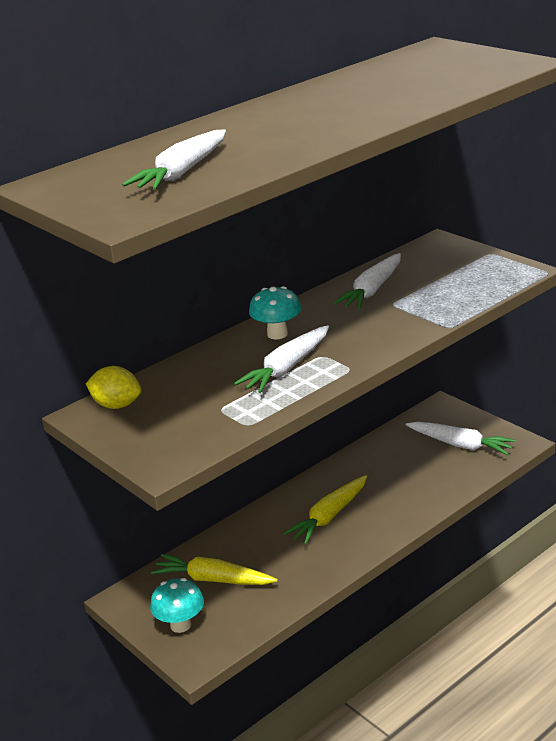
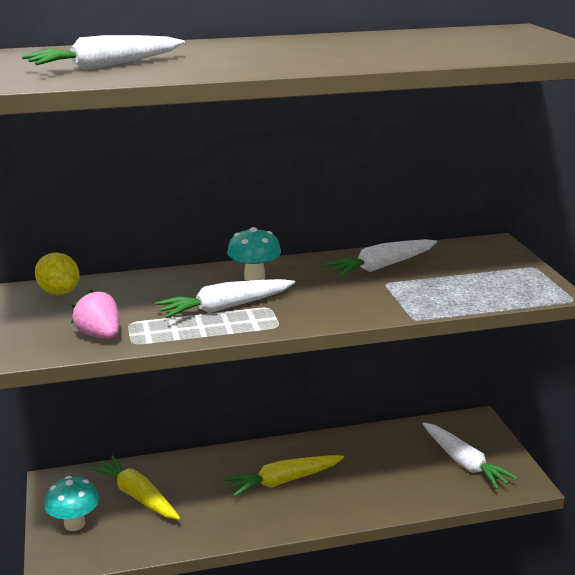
camera: 25 degrees right, 5 degrees down
(209, 429) = (100, 335): none -> pink strawberry

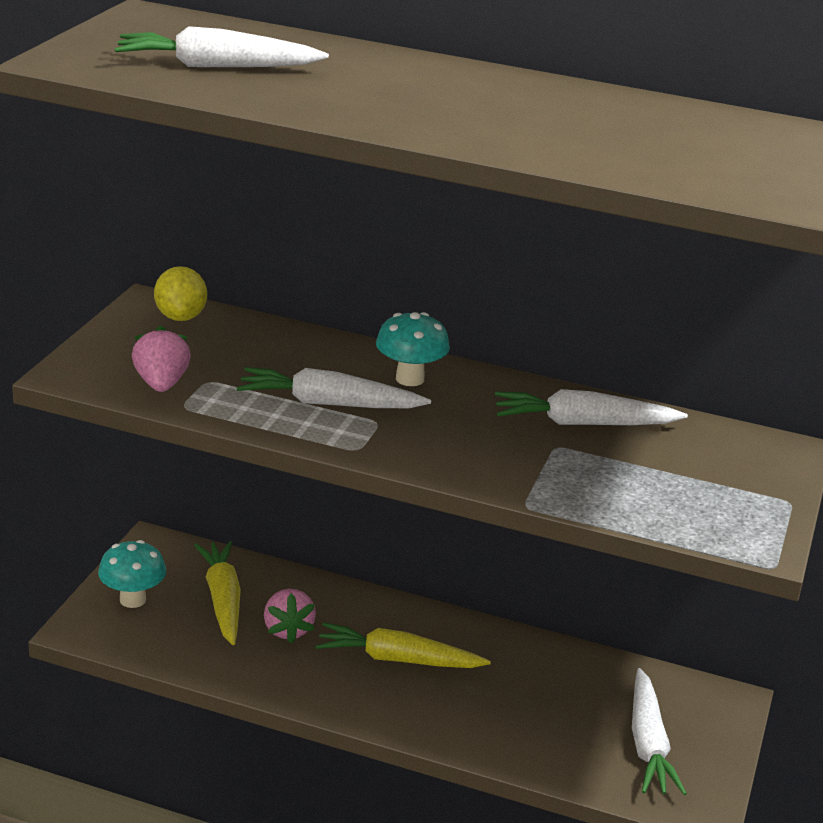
camera: 30 degrees right, 5 degrees up
(199, 495) = (288, 630): none -> pink strawberry

